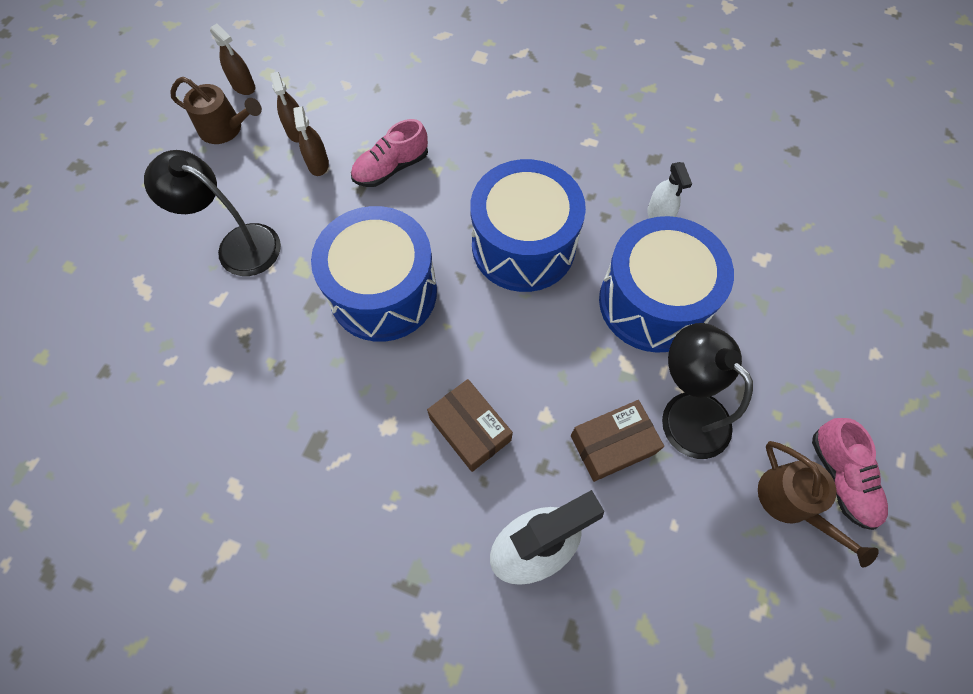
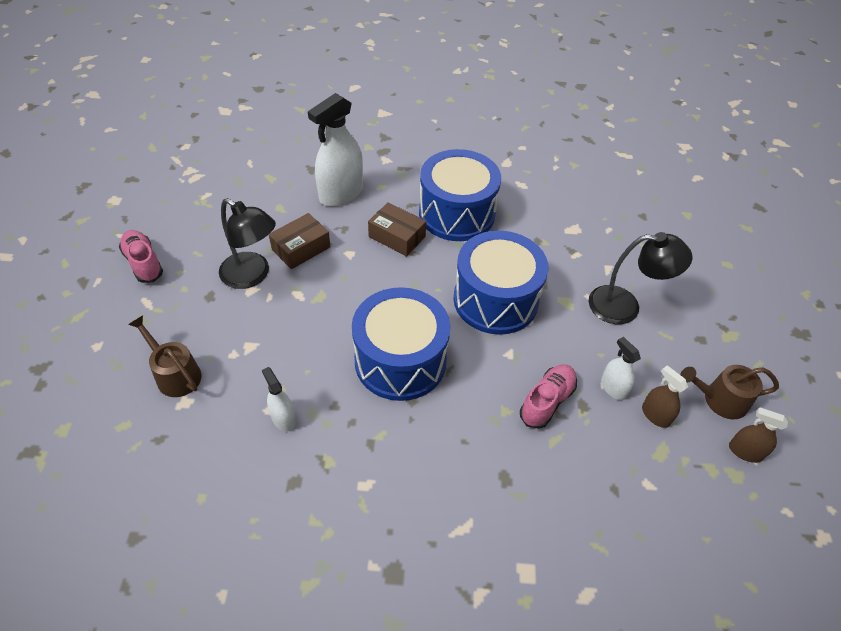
camera: 160 degrees right, 15 degrees down
(318, 164) = (613, 388): brown spray bottle -> white spray bottle
(653, 302) = (282, 342): blue drum -> blue drum (456, 213)
(791, 502) = (180, 244): brown watering can -> brown watering can (175, 374)

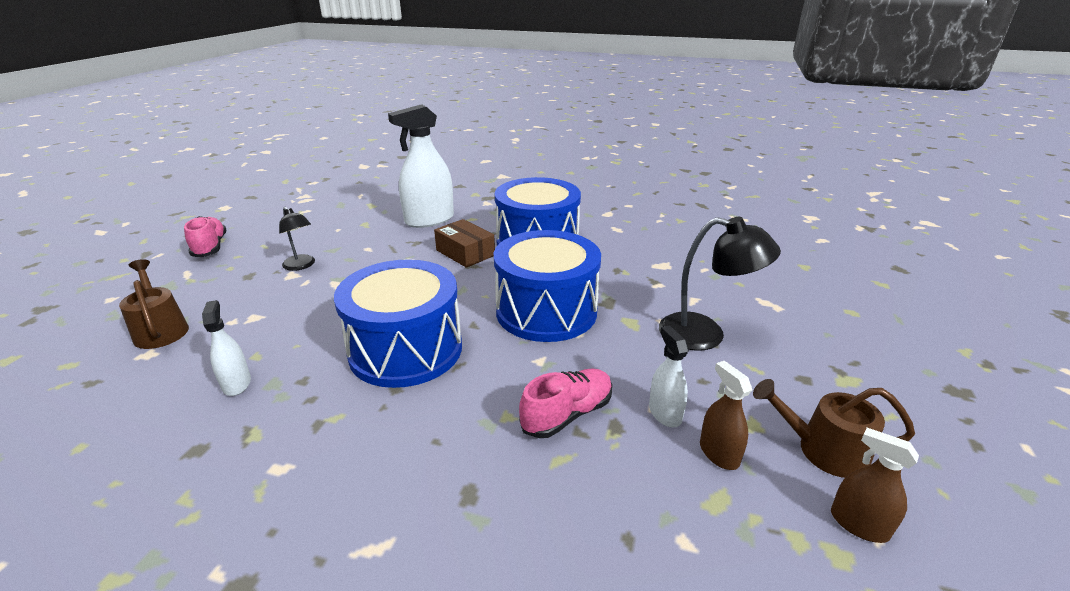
camera: 15 degrees right, 20 degrees down
(252, 276) = (301, 266): black lamp -> black lamp, size x0.60
(301, 248) = (364, 252): brown box -> none

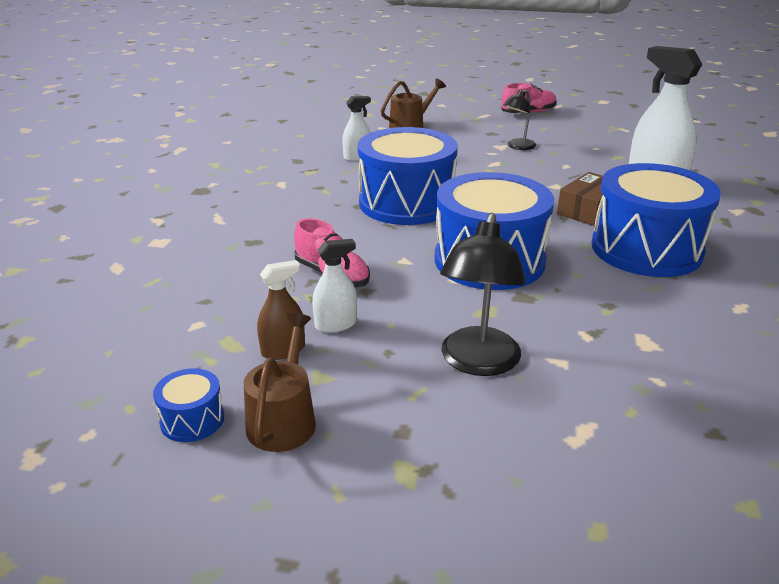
camera: 85 degrees right, 0 degrees up
(859, 524) = (192, 420): brown spray bottle -> blue drum

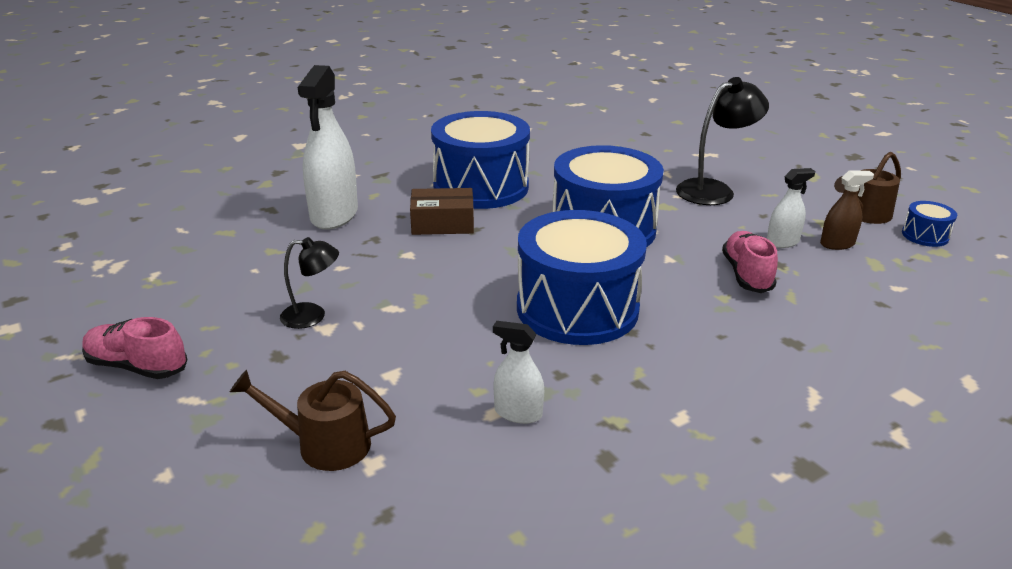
camera: 135 degrees left, 0 degrees up
(283, 350) = (837, 244): brown spray bottle -> brown spray bottle turned 150 degrees clockwise
(336, 324) = (782, 242): white spray bottle -> white spray bottle turned 135 degrees clockwise

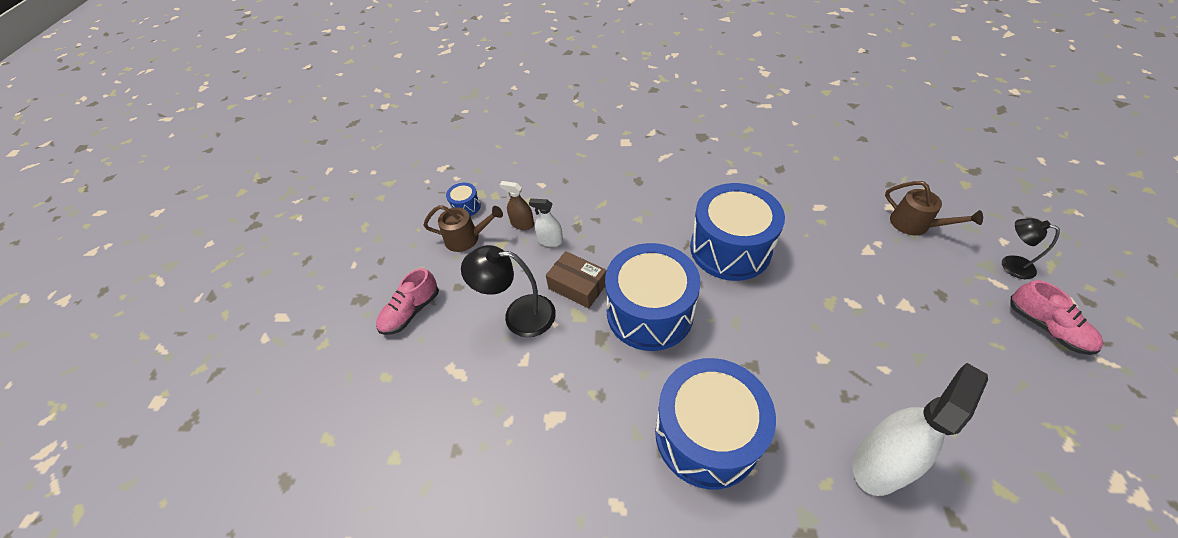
camera: 140 degrees left, 20 degrees up
(312, 316) = (914, 321): black lamp -> black lamp (1010, 264)
(442, 223) = (775, 388): brown box -> brown box (577, 286)
(518, 413) = (807, 202): white spray bottle -> none
(746, 274) = (605, 227): pink shoe -> pink shoe (411, 311)

